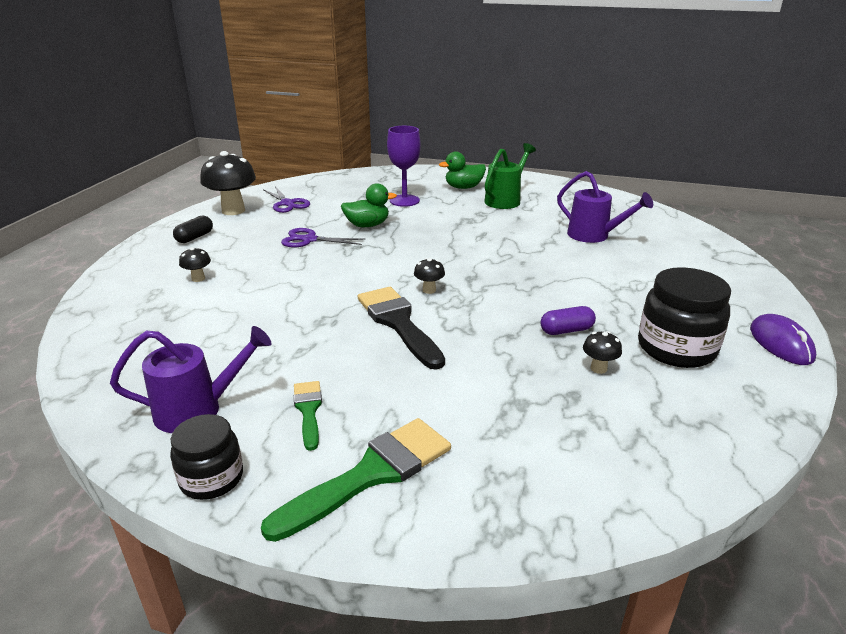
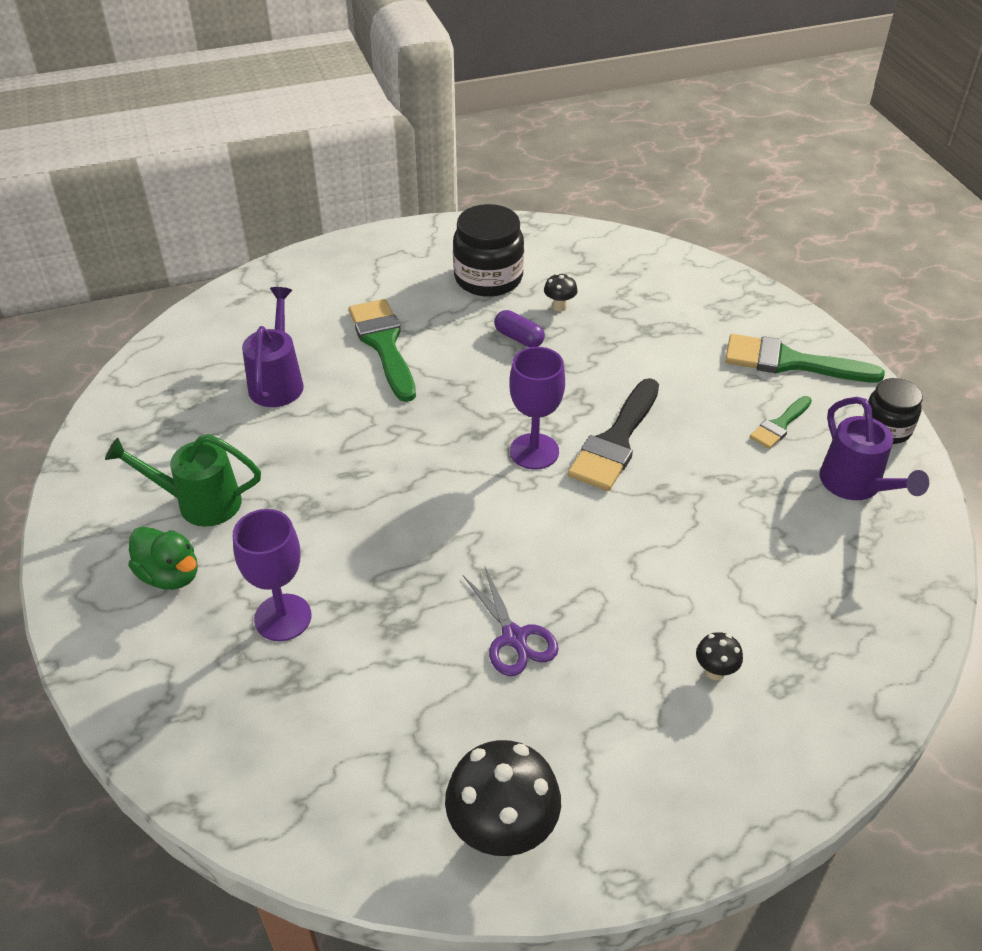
camera: 125 degrees left, 15 degrees up
(194, 237) = (633, 790): black capsule -> none
(198, 410) = (855, 485): purple watering can -> purple watering can turned 150 degrees counterclockwise
(287, 203) = (411, 773): purple scissors -> none
(367, 225) = (413, 604): green duck -> none
(429, 290) = (534, 451): black mushroom -> purple goblet
(606, 276) = (384, 345): none -> green brush
(781, 343) = (429, 235): purple mouse -> none

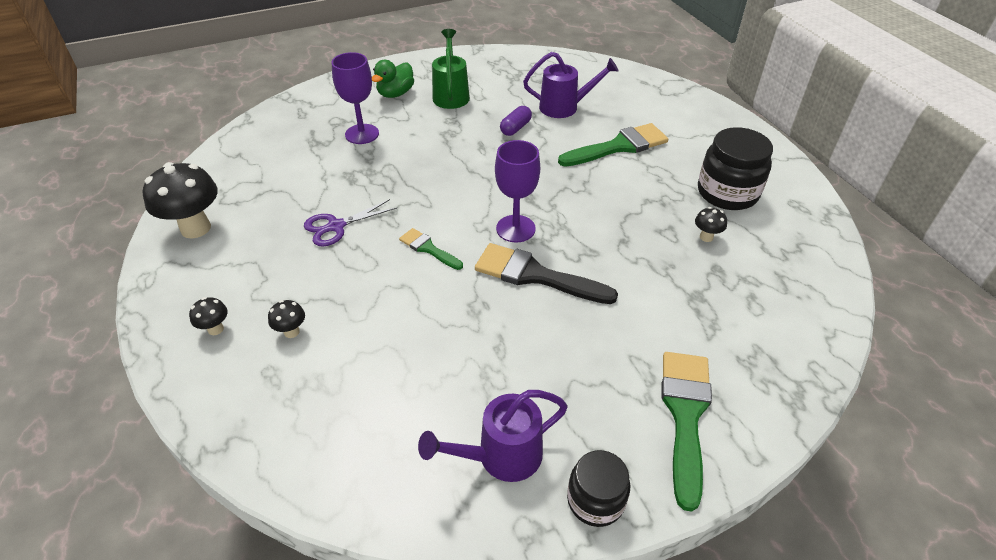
camera: 85 degrees right, 0 degrees up
(519, 338) = (652, 214): purple capsule -> purple capsule (515, 128)
(716, 761) = (215, 329): none -> black mushroom
(780, 425) = (580, 397): green brush -> green brush (428, 249)

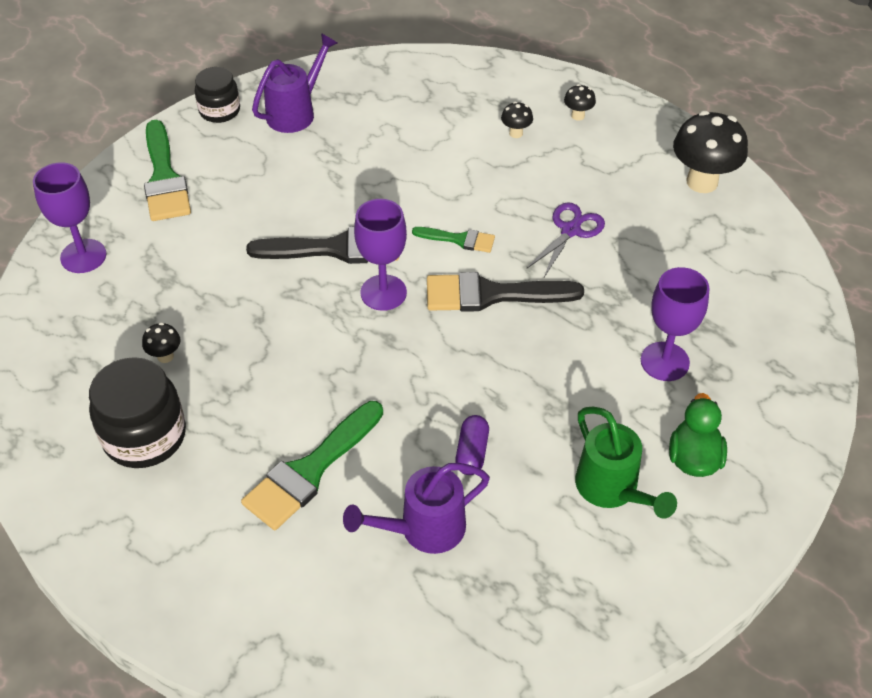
camera: 155 degrees right, 5 degrees up
(435, 202) = (492, 294): none -> black brush
(780, 348) = (83, 256): none -> purple goblet

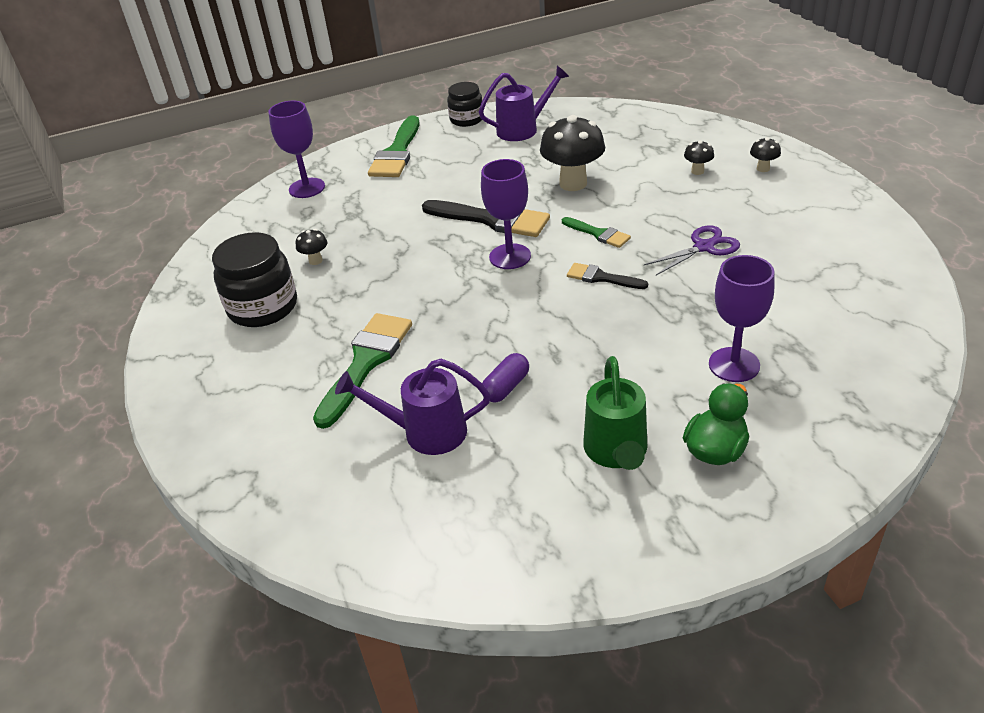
camera: 30 degrees right, 10 degrees down
(310, 470) = (365, 363): green brush -> green brush turned 135 degrees clockwise
(492, 294) = (602, 278): black brush -> black brush, size x0.55
(702, 182) = (857, 236): black mushroom -> black mushroom (573, 183)

